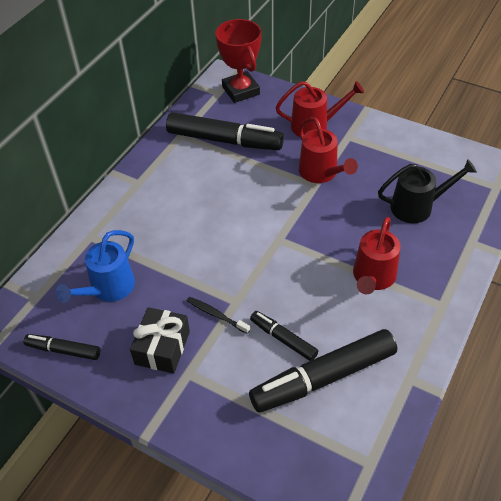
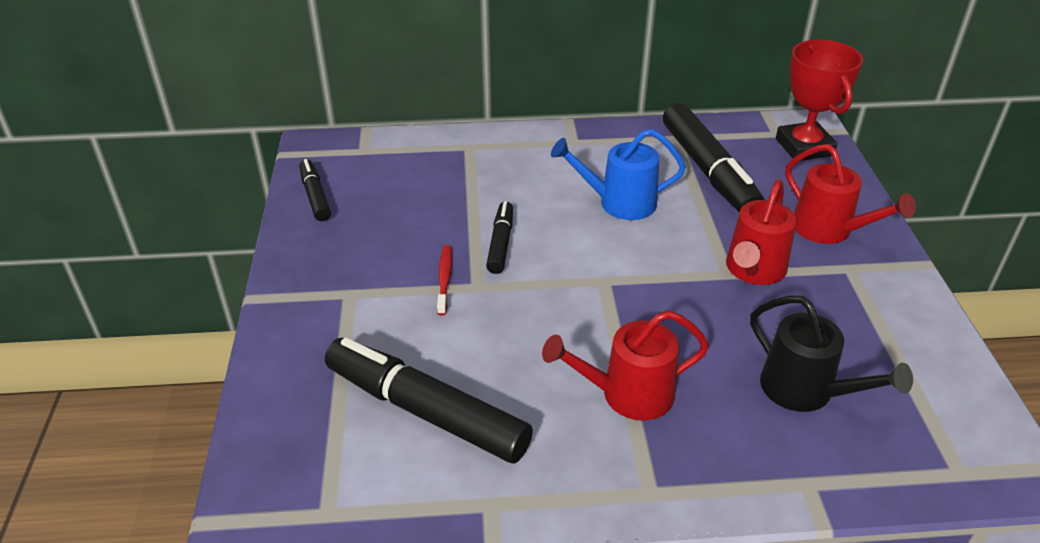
camera: 55 degrees right, 10 degrees down
(108, 289) = (412, 188): blue watering can -> blue watering can (618, 203)
(162, 347) = (368, 259): black gift -> none
(216, 315) = (444, 279): black toothbrush -> red toothbrush
(240, 91) = (804, 147): red trophy -> red trophy turned 45 degrees counterclockwise
(283, 339) = (456, 349): black marker -> black marker (500, 243)

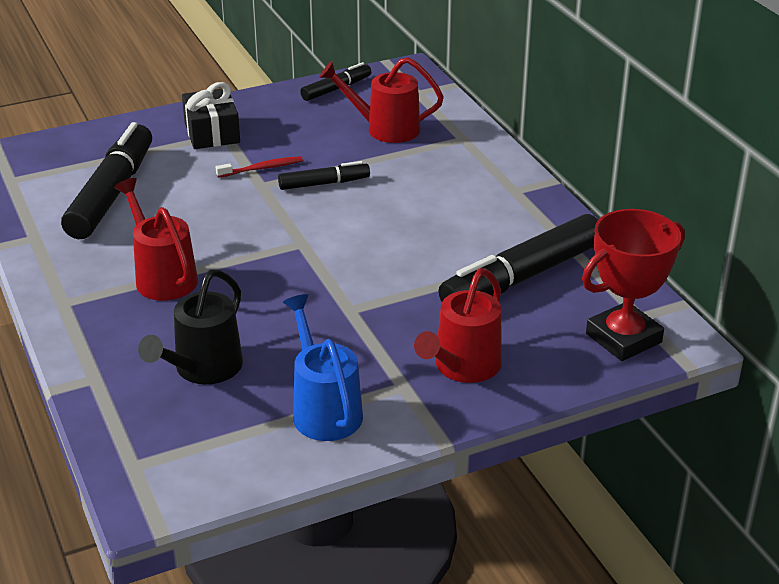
camera: 70 degrees right, 5 degrees down
(340, 302) = (212, 133): none -> black gift
(618, 203) = (425, 232): blue watering can -> blue watering can (323, 409)
(753, 271) = (362, 324): red watering can -> red watering can (384, 129)

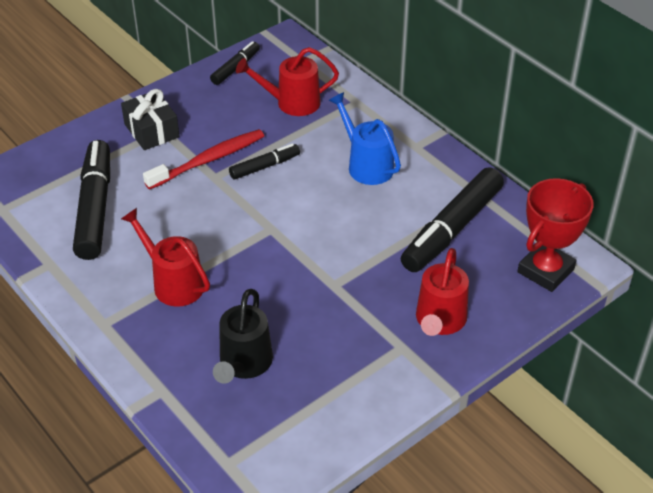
camera: 15 degrees left, 10 degrees up
(262, 168) = (208, 160): red toothbrush -> red toothbrush, size x1.83
(323, 409) = (351, 381): blue watering can -> blue watering can (366, 164)

